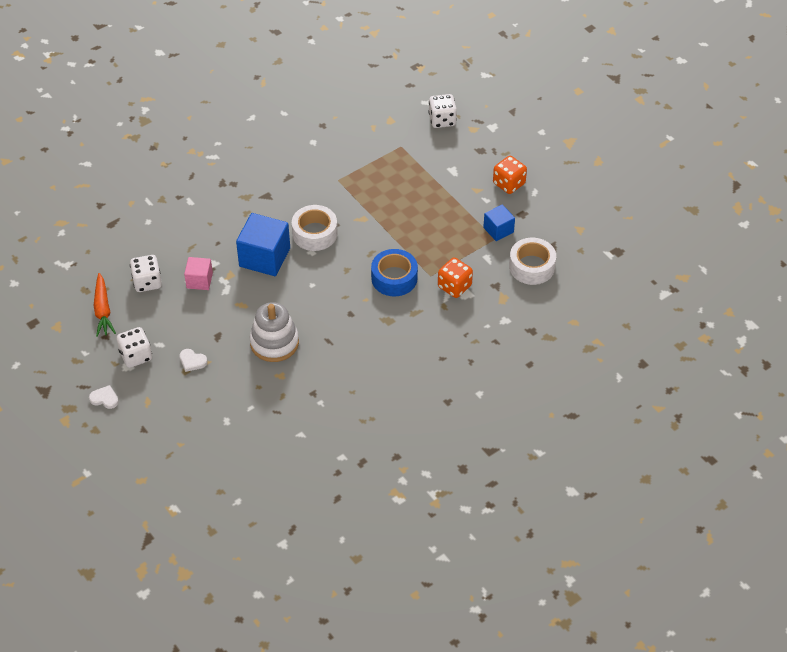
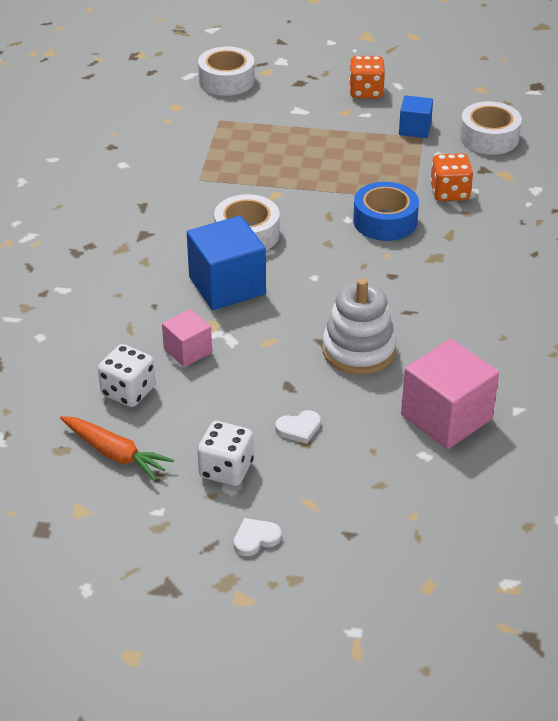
camera: 45 degrees left, 10 degrees down
(263, 410) = (446, 417): none -> pink cube
(442, 120) = (226, 80): white dice -> white tape

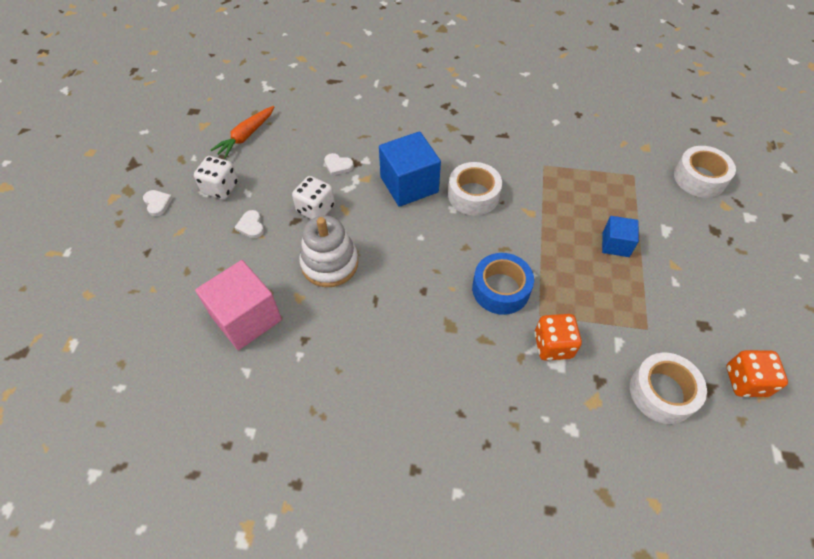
camera: 90 degrees right, 15 degrees up
(128, 392) = (301, 139): white dice -> white dice (316, 209)
(188, 351) = (338, 165): pink cube -> white heart
(366, 92) = (717, 283): orange dice -> orange dice (745, 381)
(415, 129) = (660, 322): blue cube -> blue cube (615, 244)

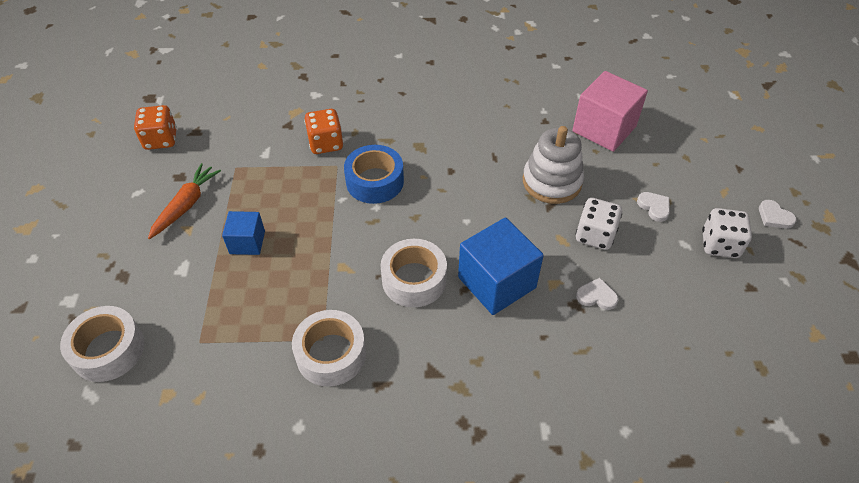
camera: 170 degrees right, 5 degrees down
(246, 136) = (744, 324): orange carrot -> orange carrot (186, 205)
(662, 392) = (237, 124): white tape -> white tape (331, 354)

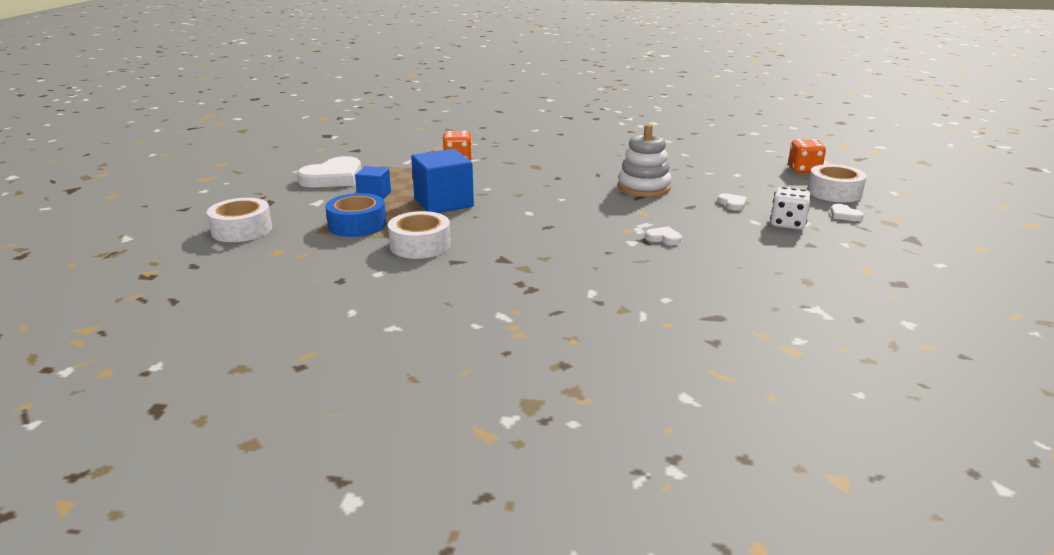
camera: 10 degrees right, 25 degrees down
(161, 139) = (327, 151): orange dice -> orange dice (804, 170)
(186, 205) = (333, 178): orange carrot -> white heart
(375, 181) = (491, 178): blue tape -> blue tape (357, 225)
(414, 279) = (505, 220): white tape -> white tape (834, 192)
(497, 282) = (576, 226): blue cube -> blue cube (443, 203)
(595, 235) = (673, 212): white dice -> none
(604, 129) = (700, 168): pink cube -> none

